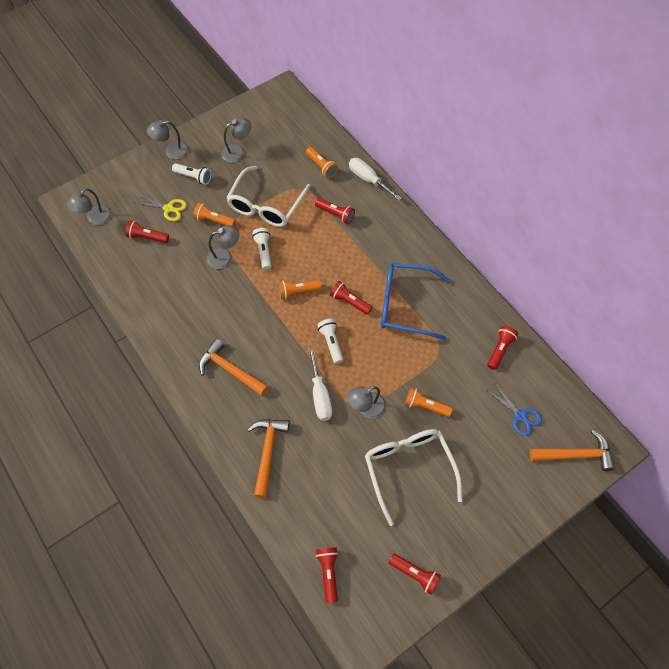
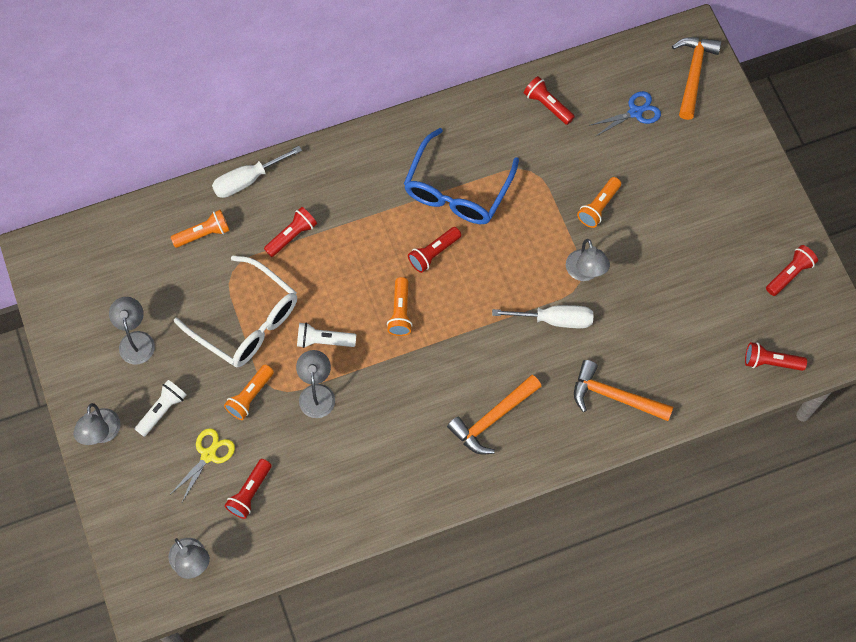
camera: 75 degrees left, 5 degrees up
(331, 343) = (487, 290): white flashlight -> none
(408, 469) = (670, 247): white glasses -> none

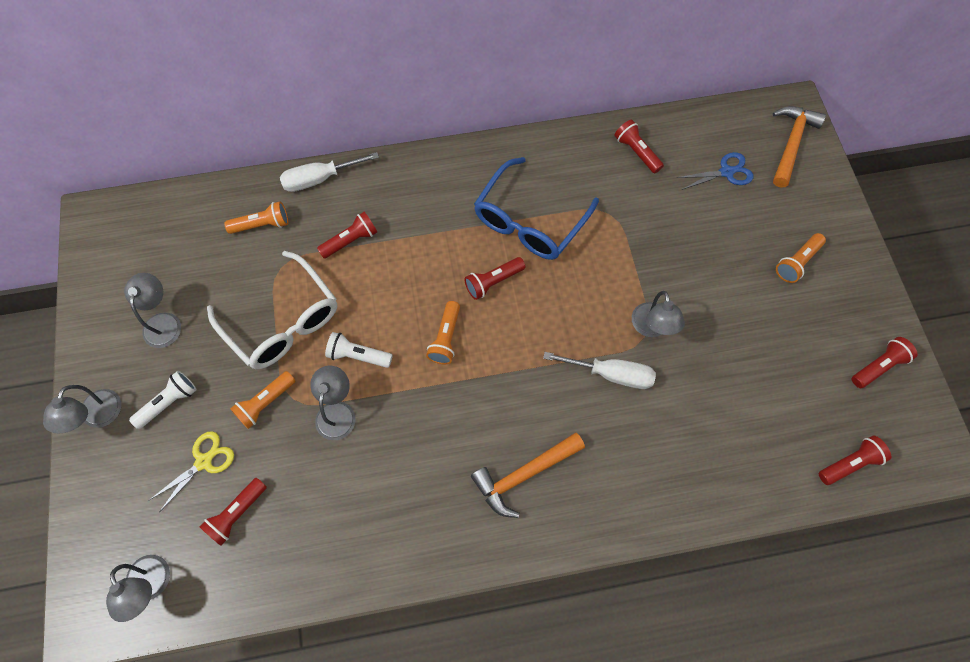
camera: 10 degrees right, 0 degrees up
(598, 207) = (675, 261): orange flashlight -> orange flashlight (797, 262)
(614, 396) = (665, 473): orange hammer -> none
(771, 362) = (849, 463): red flashlight -> red flashlight turned 135 degrees clockwise

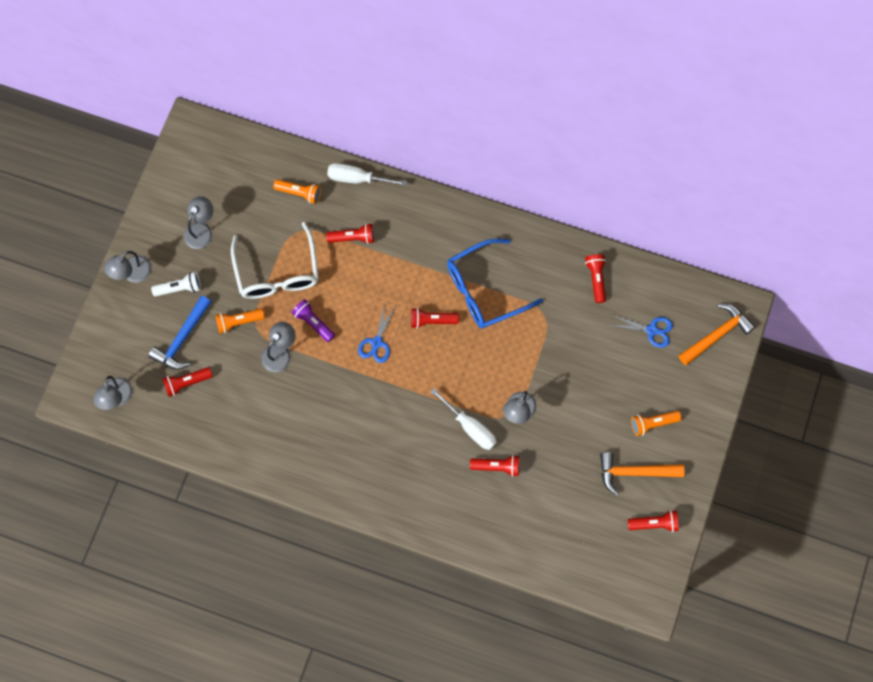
camera: 30 degrees right, 5 degrees up
(204, 461) = (182, 339): yellow scissors -> blue hammer
(358, 355) = (313, 323): white flashlight -> purple flashlight
(446, 338) = (377, 342): orange flashlight -> blue scissors
(524, 475) = (373, 459): orange hammer -> orange hammer (634, 472)
(849, 463) = (586, 571): red flashlight -> red flashlight (497, 466)

